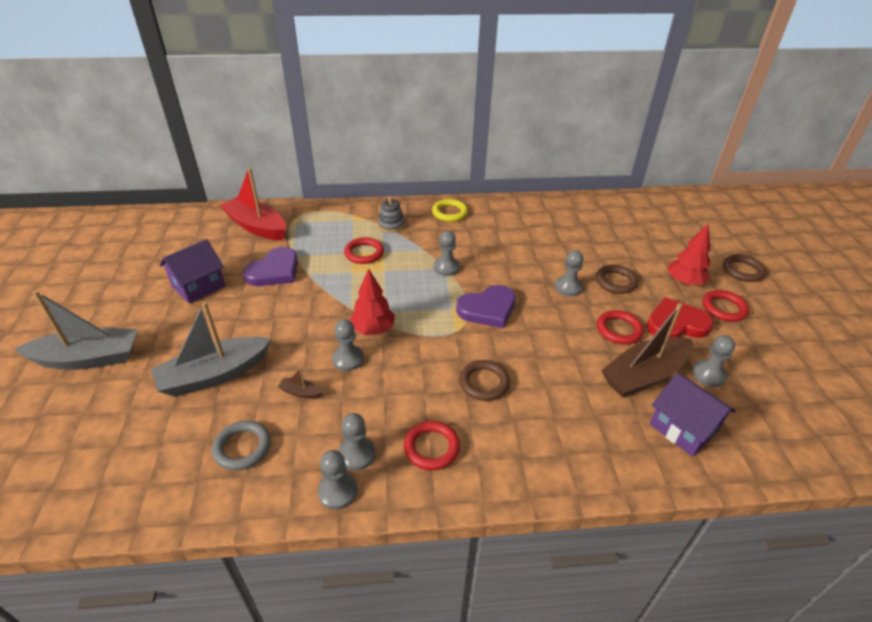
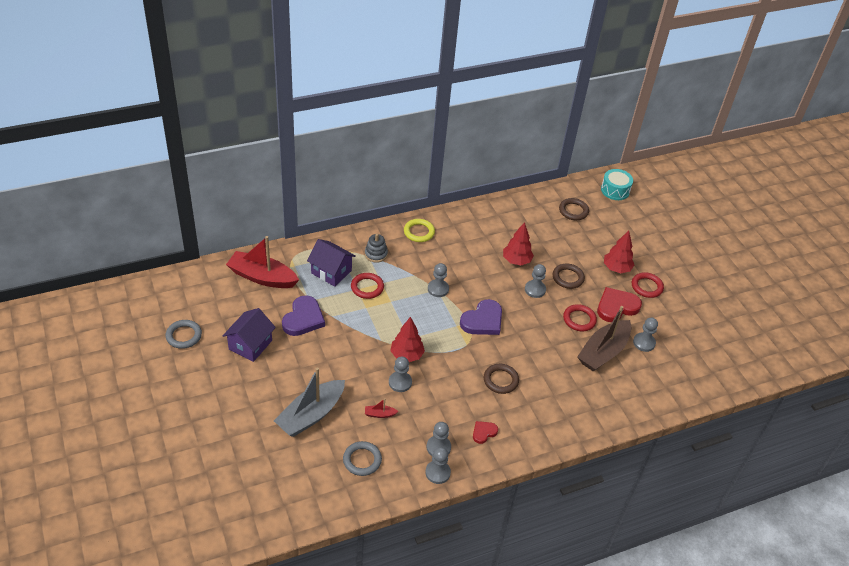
camera: 20 degrees left, 5 degrees up
(88, 358) = (207, 423): grey boat -> none
(136, 265) = (184, 336): none -> grey ring
(301, 392) = (380, 414): brown boat -> red boat
(431, 447) = (483, 432): red ring -> red heart
(554, 255) = (516, 260): none -> red tree
(683, 428) = (633, 385): purple house -> purple house (331, 272)
(698, 207) = (615, 190): none -> turquoise drum
(742, 271) = (655, 250): brown ring -> brown ring (573, 211)

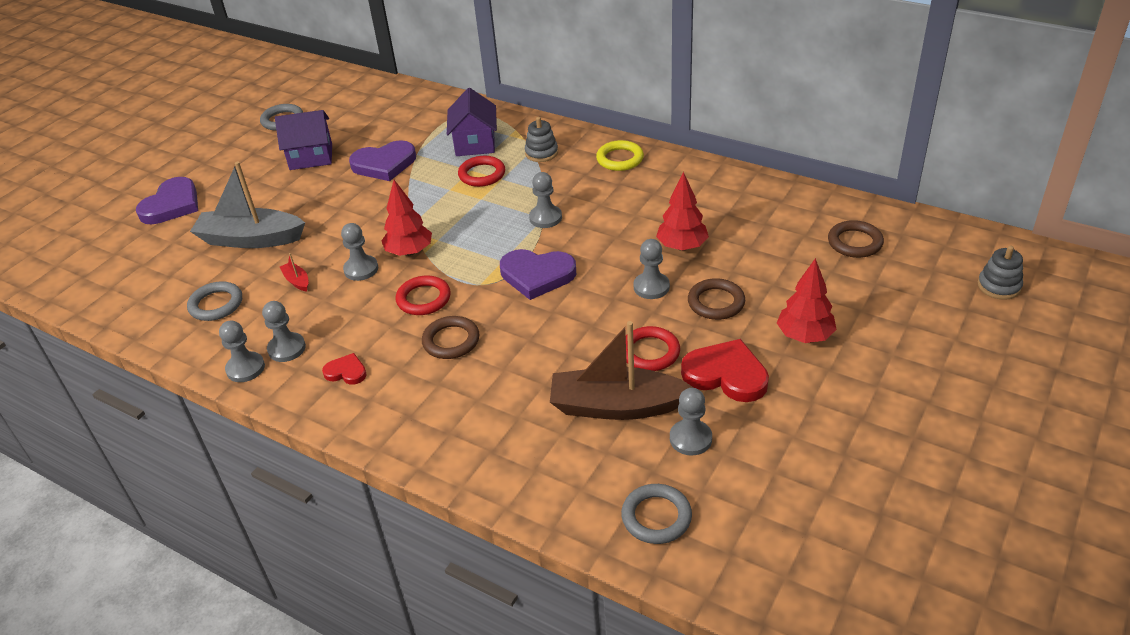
camera: 60 degrees right, 5 degrees down
(220, 436) = (172, 205): none -> purple heart
(262, 277) = (413, 114): red boat -> none
(615, 190) = (965, 255): turquoise drum -> none
(642, 197) = (999, 286): none -> grey stacking toy
(646, 287) = (813, 384): red ring -> red ring (423, 299)
(677, 381) = (656, 517): none -> grey ring

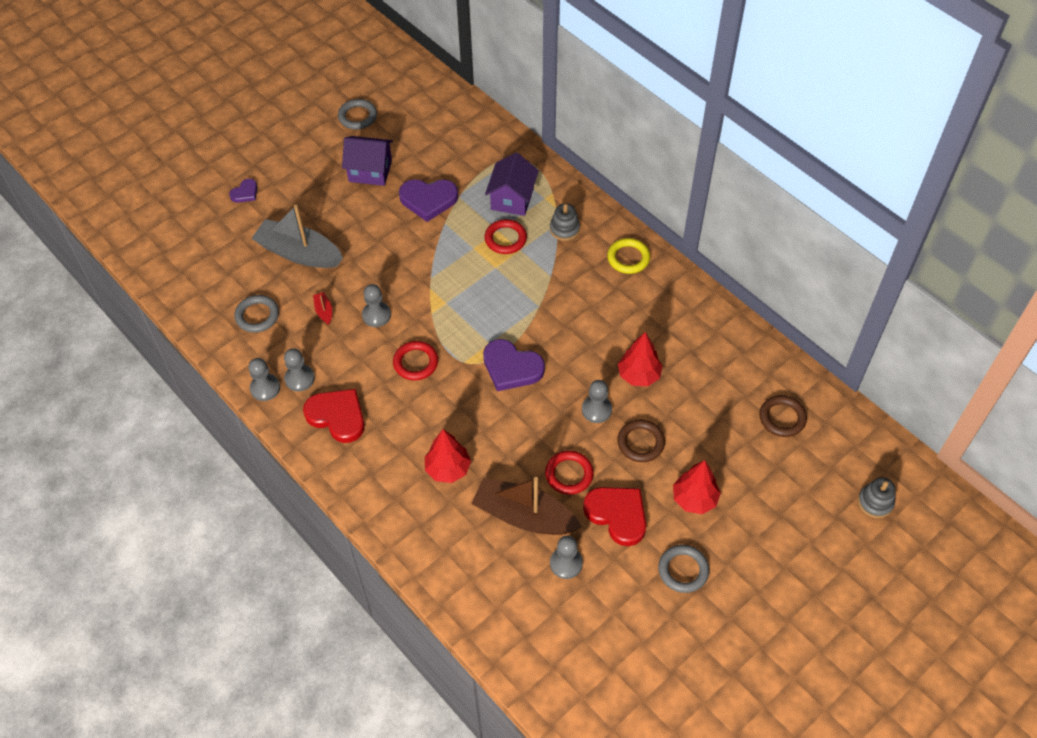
camera: 15 degrees right, 15 degrees up
(172, 205) = (245, 193): purple heart -> purple heart, size x0.53
(346, 372) = (337, 416): red heart -> red heart, size x1.89
(409, 252) = (419, 309): red tree -> red tree (448, 469)
(451, 341) = (423, 412): brown ring -> none
(545, 218) = (540, 307): grey pawn -> none
(656, 517) = (514, 620): grey ring -> grey ring (683, 570)

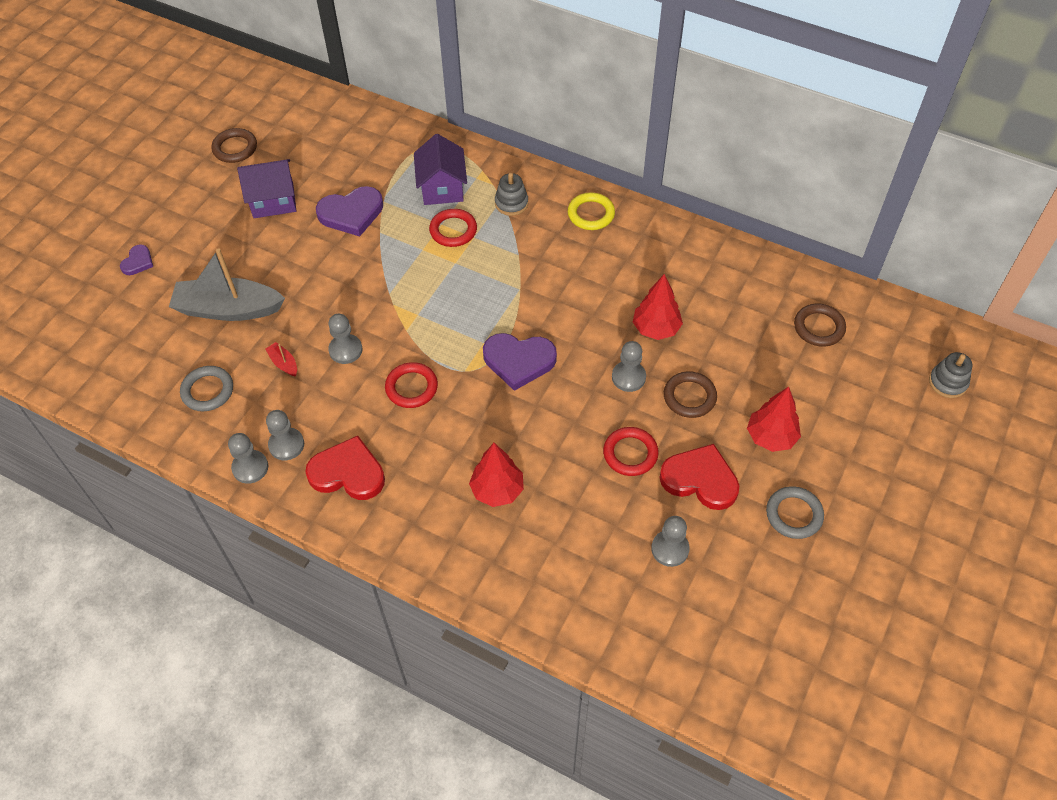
camera: 20 degrees left, 0 degrees up
(357, 116) = (235, 148): grey ring -> brown ring
(524, 516) = (603, 513): brown boat -> none

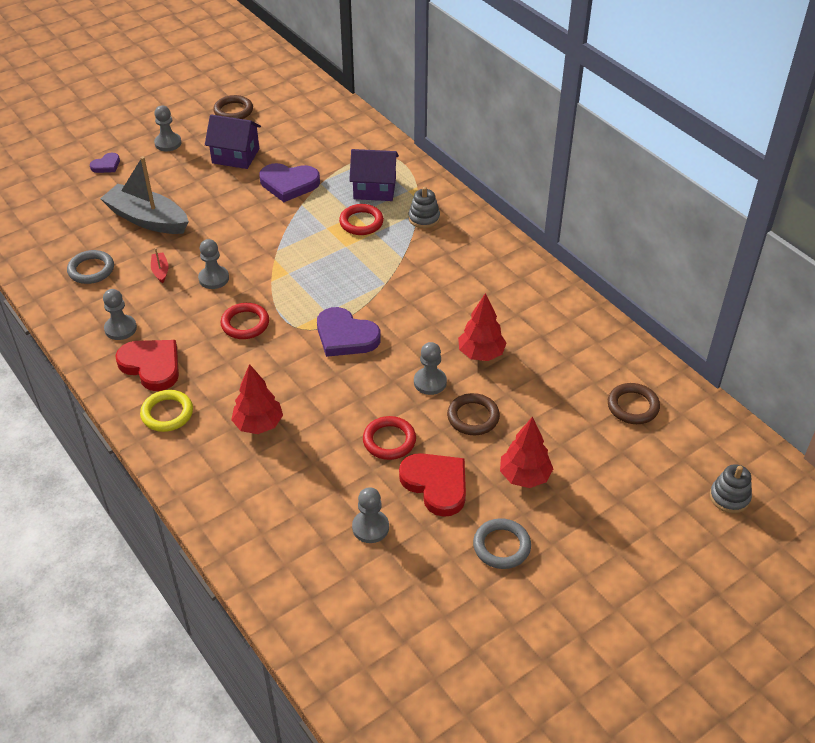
camera: 25 degrees right, 10 degrees down
(250, 467) = (82, 334): grey pawn -> grey pawn (168, 143)
(442, 188) = (374, 189): purple house -> purple house turned 75 degrees clockwise
(591, 214) = (486, 248): yellow ring -> yellow ring (167, 413)

